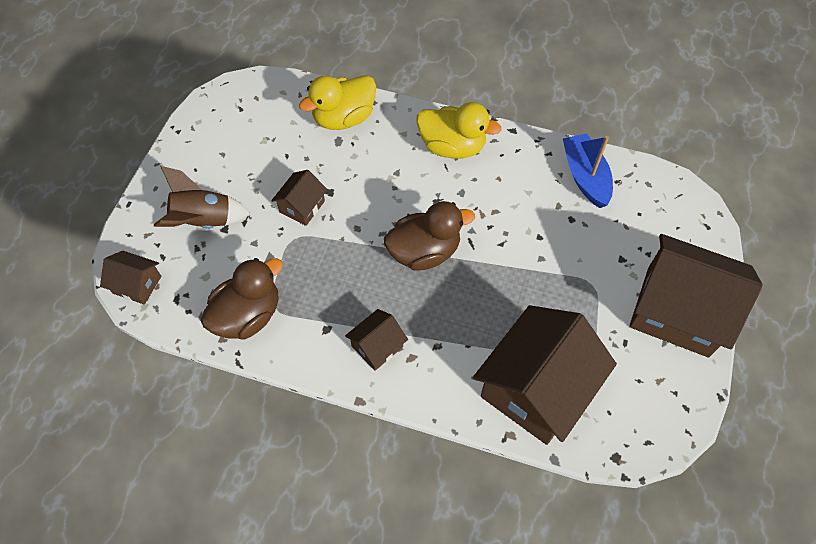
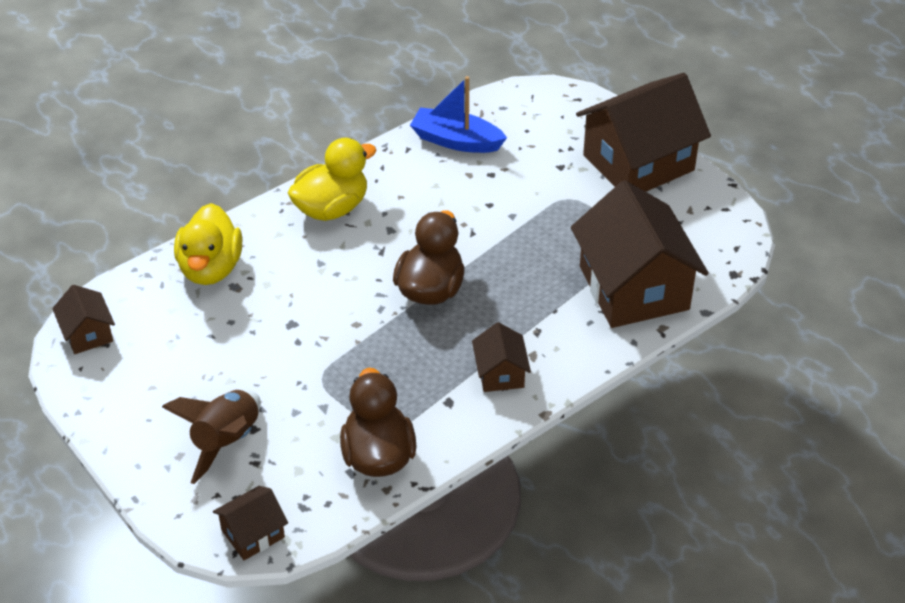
camera: 55 degrees left, 15 degrees down
(302, 206) = (288, 353): brown house -> brown house (88, 333)

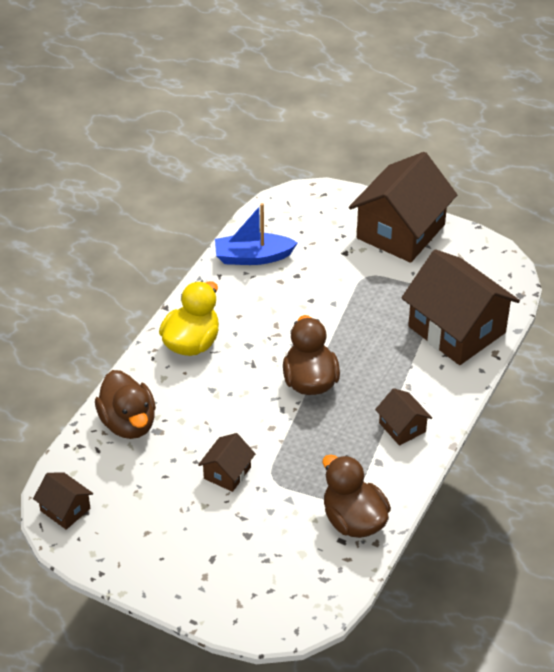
camera: 25 degrees left, 0 degrees up
(211, 268) = (128, 423): yellow duck -> brown duck
(226, 441) = (233, 552): brown rocket -> none
(253, 534) = (300, 612): brown house -> brown house (227, 473)

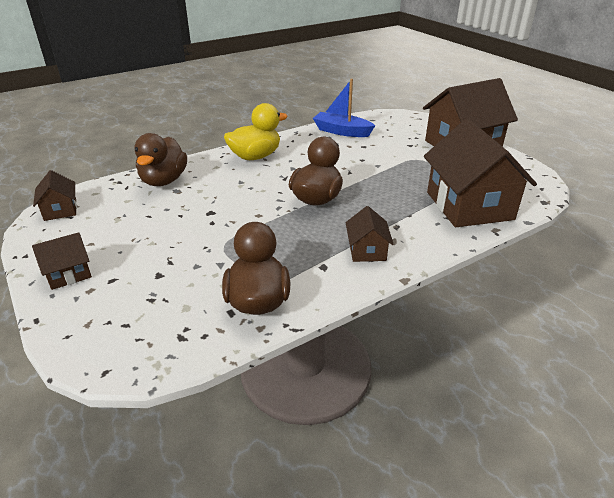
camera: 30 degrees right, 10 degrees down
(227, 473) = (193, 229): brown house -> brown house (68, 273)

